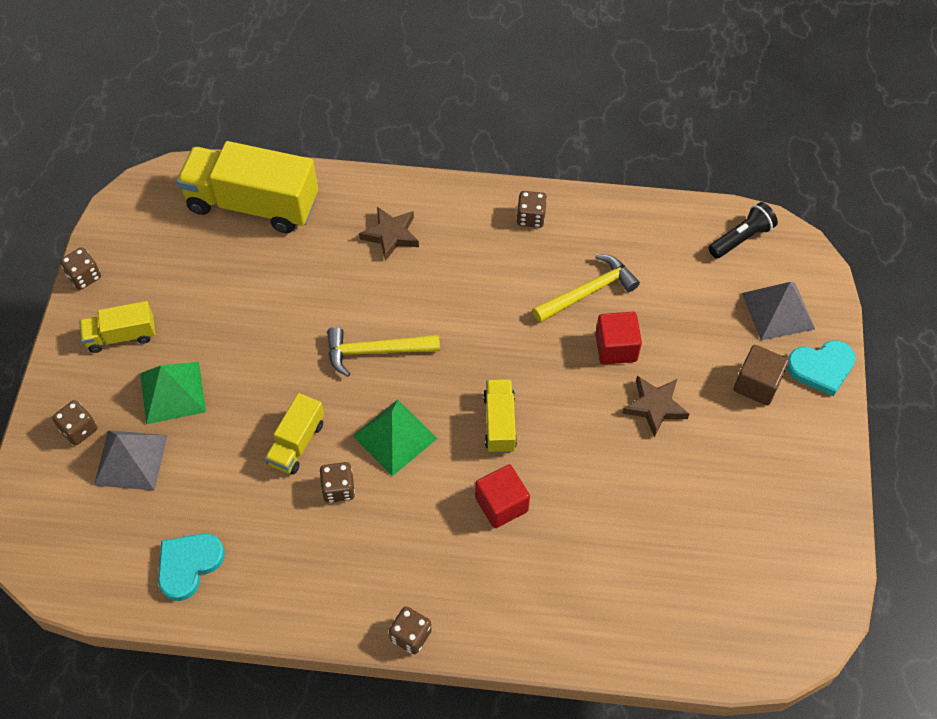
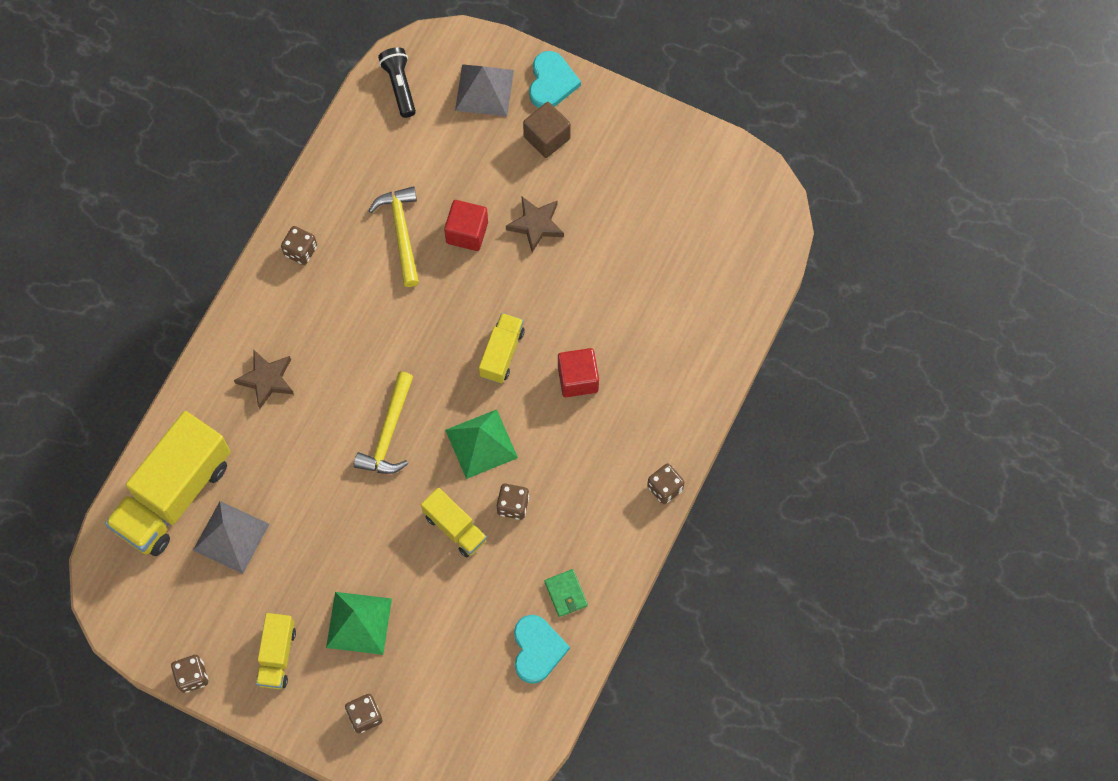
camera: 70 degrees left, 10 degrees up
(131, 460) = (415, 676): grey pyramid -> grey pyramid (231, 537)
(188, 565) = (537, 649): turquoise heart -> turquoise heart turned 150 degrees counterclockwise
(258, 573) = (566, 594): none -> green wallet
(499, 423) = (502, 353): yellow truck -> yellow truck turned 90 degrees clockwise

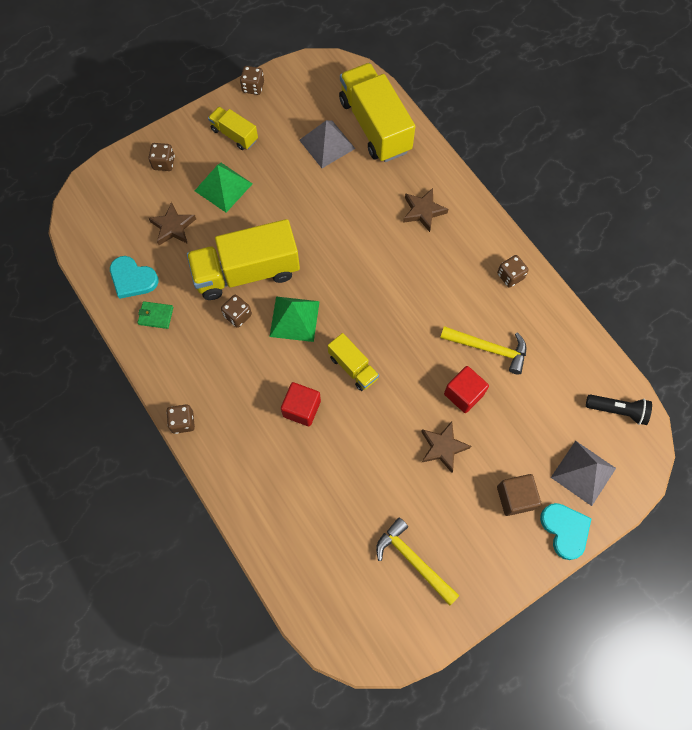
camera: 120 degrees right, 0 degrees up
(389, 433) = (339, 265): yellow hammer -> yellow hammer (413, 560)
(445, 647) = (173, 227): none -> brown star
(455, 528) = (246, 272): yellow truck -> yellow truck, size x1.96
(551, 82) = (565, 530): turquoise heart -> turquoise heart turned 150 degrees counterclockwise

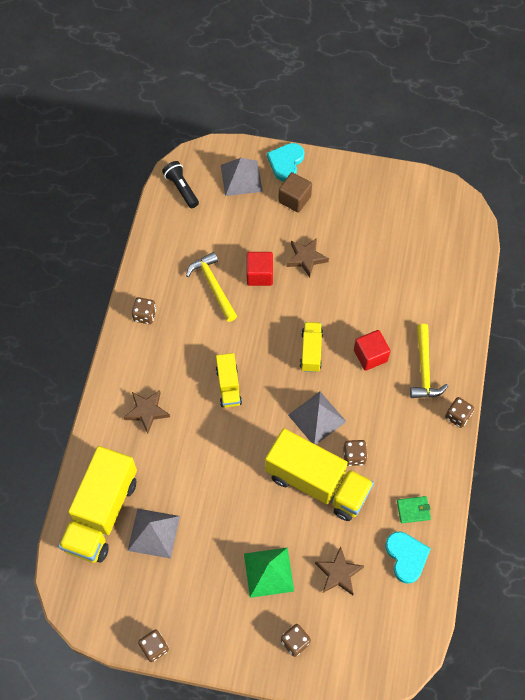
camera: 135 degrees left, 5 degrees down
(156, 316) = (413, 510): green wallet -> green wallet turned 60 degrees counterclockwise
(234, 135) = (214, 613): yellow truck -> yellow truck (228, 386)
(294, 318) = (317, 418): green pyramid -> grey pyramid
(413, 560) = (387, 219): yellow hammer -> yellow hammer (424, 369)

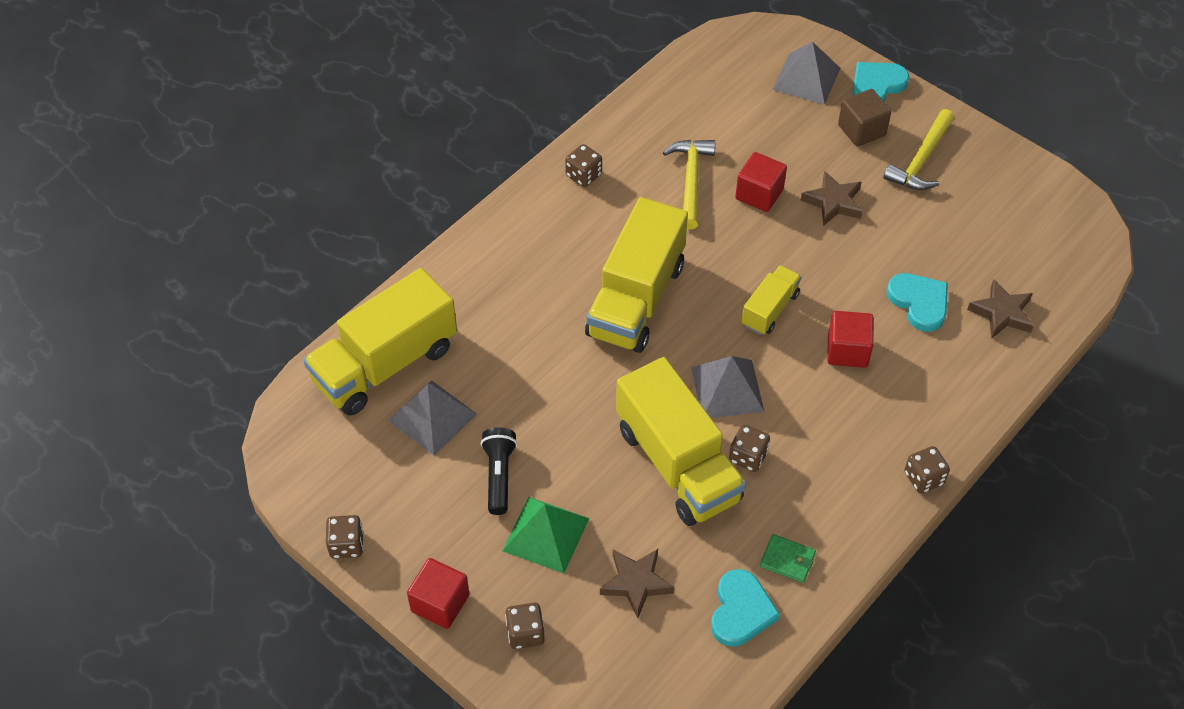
camera: 30 degrees right, 10 degrees down
(147, 411) = (515, 280): brown star -> brown star (1002, 313)
(181, 188) = (722, 59): black flashlight -> black flashlight (499, 475)
(228, 386) = (636, 299): yellow truck -> yellow truck, size x1.96
(234, 652) = (440, 603): none -> red cube
(392, 302) = (919, 302): none -> turquoise heart
(424, 369) = (913, 400): yellow hammer -> yellow hammer (921, 160)

